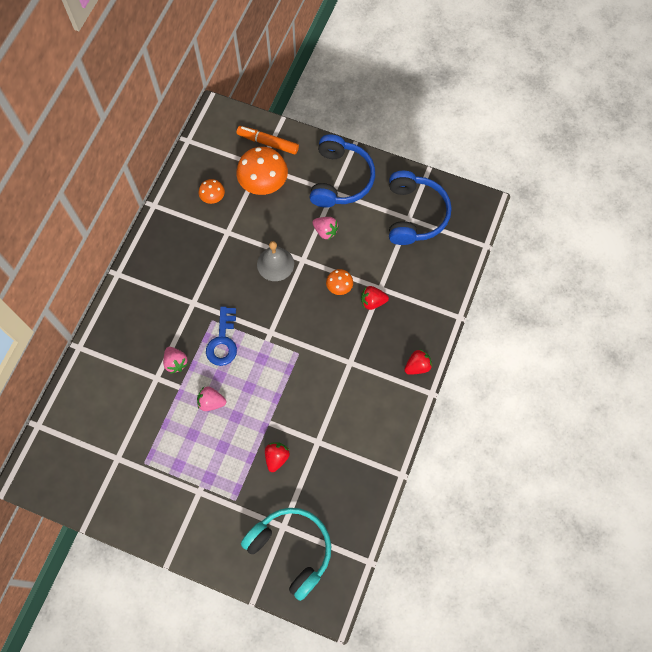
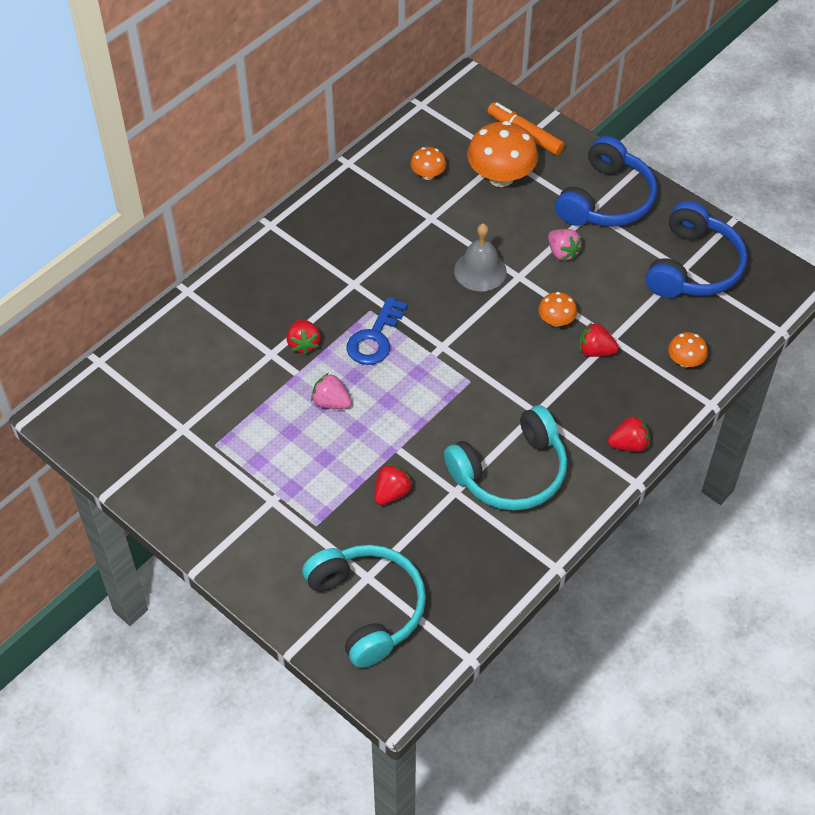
camera: 20 degrees right, 15 degrees down
(176, 362) = (303, 344): pink strawberry -> red strawberry
(348, 414) = (510, 472): none -> turquoise headphones
(433, 290) = (685, 361): none -> orange mushroom

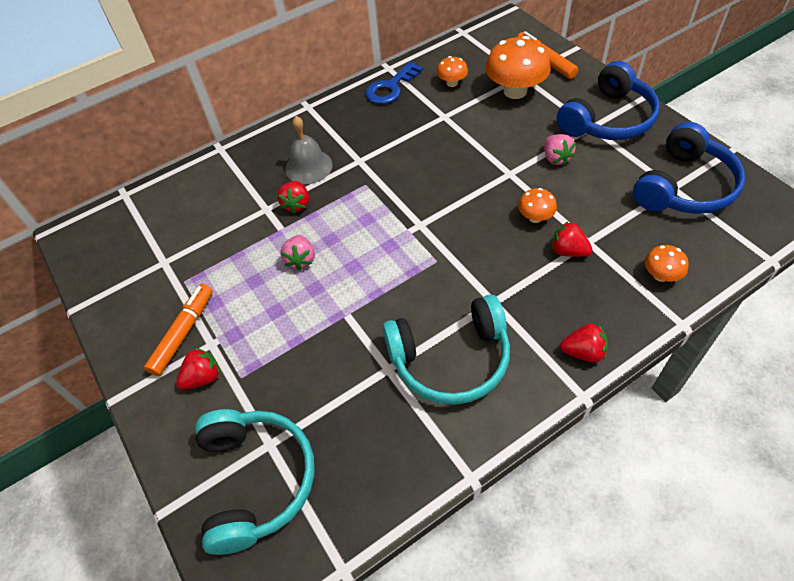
camera: 20 degrees right, 0 degrees up
(239, 495) = (183, 333): none -> orange marker
(331, 402) = (301, 260): pink strawberry -> pink strawberry turned 135 degrees counterclockwise
(375, 338) = (361, 208): blue key -> blue key (390, 88)
(391, 493) = (325, 358): red strawberry -> red strawberry (203, 377)
(480, 271) = (475, 164): grey bell -> grey bell (308, 166)

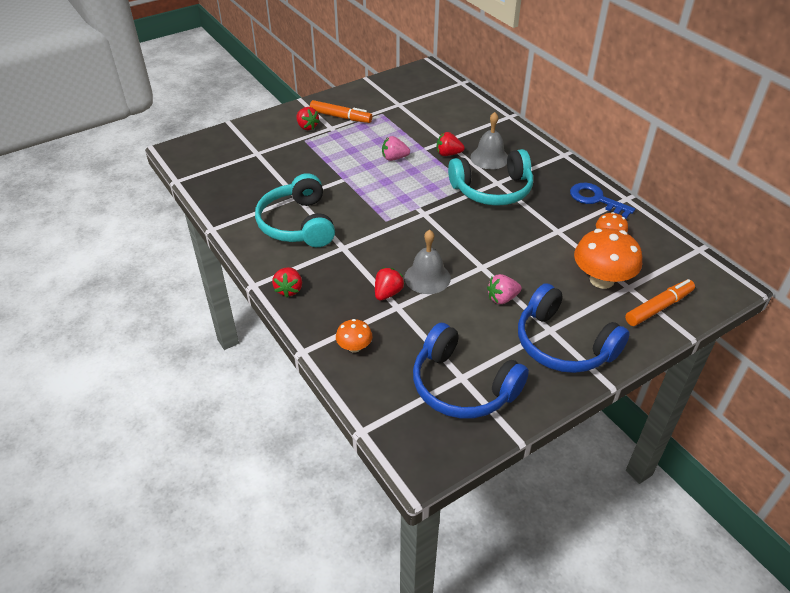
camera: 85 degrees right, 10 degrees down
(255, 480) = (236, 150): turquoise headphones -> turquoise headphones (492, 189)
(535, 217) = (427, 277): orange mushroom -> grey bell

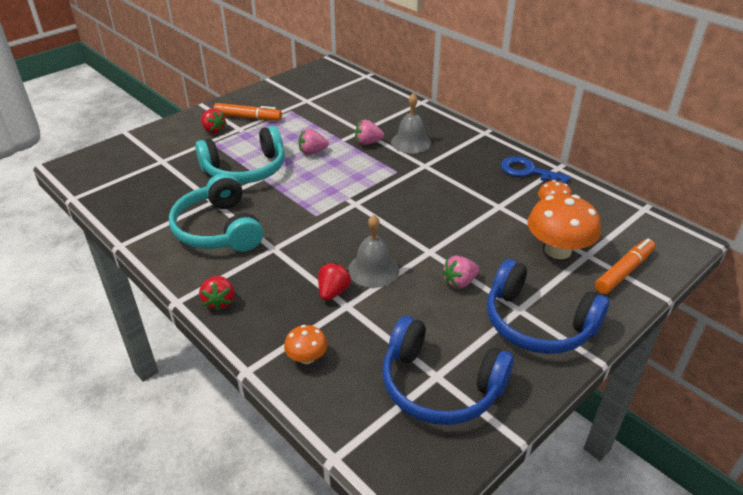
camera: 10 degrees left, 5 degrees down
(448, 154) = (368, 143): red strawberry -> pink strawberry
(492, 189) = (421, 173): turquoise headphones -> turquoise headphones (245, 169)

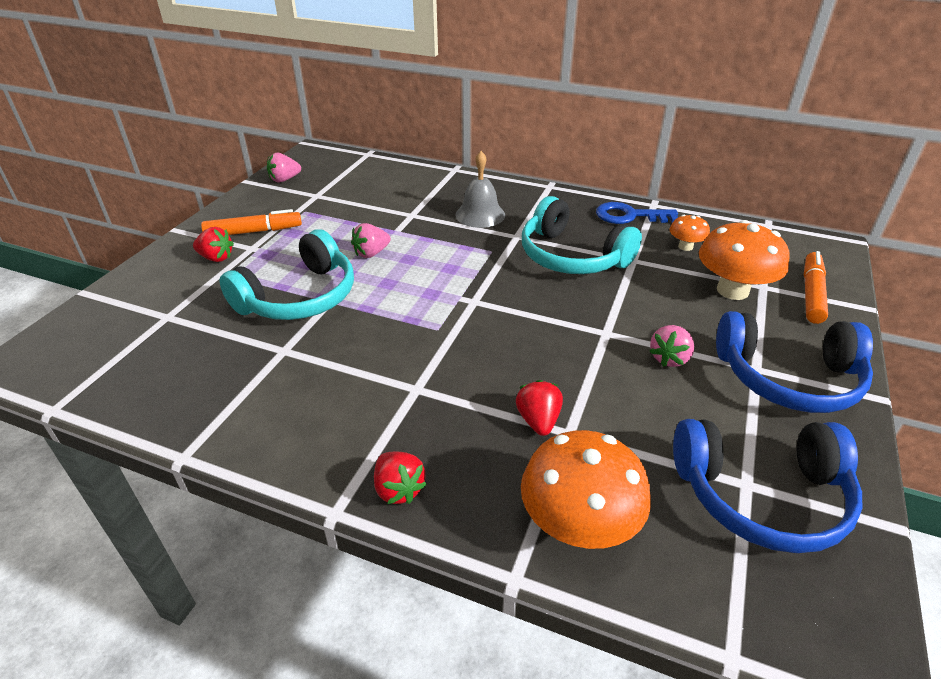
camera: 25 degrees left, 0 degrees up
(219, 229) = (321, 386): turquoise headphones -> turquoise headphones (572, 256)
(307, 358) = (578, 524): orange mushroom -> orange mushroom, size x1.95
(368, 143) = (431, 226): pink strawberry -> pink strawberry (284, 179)
(373, 270) = (562, 375): grey bell -> none

